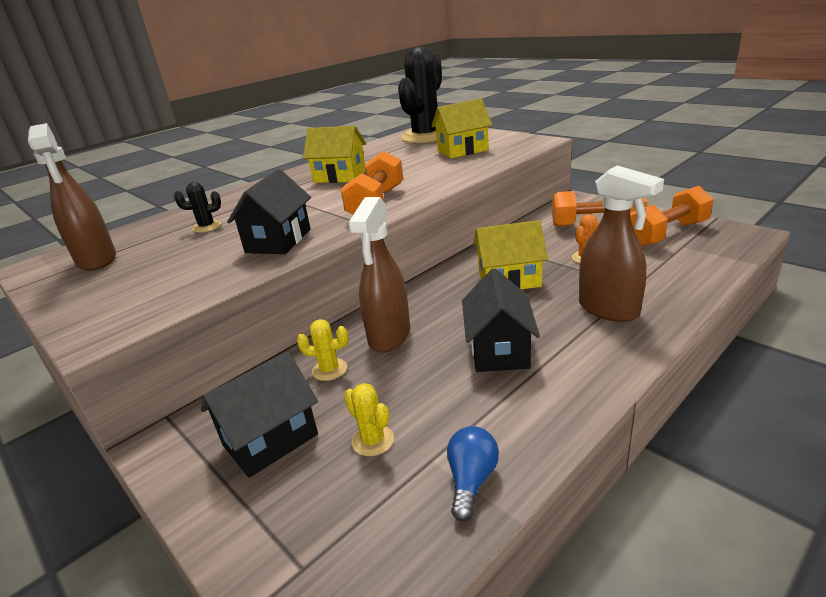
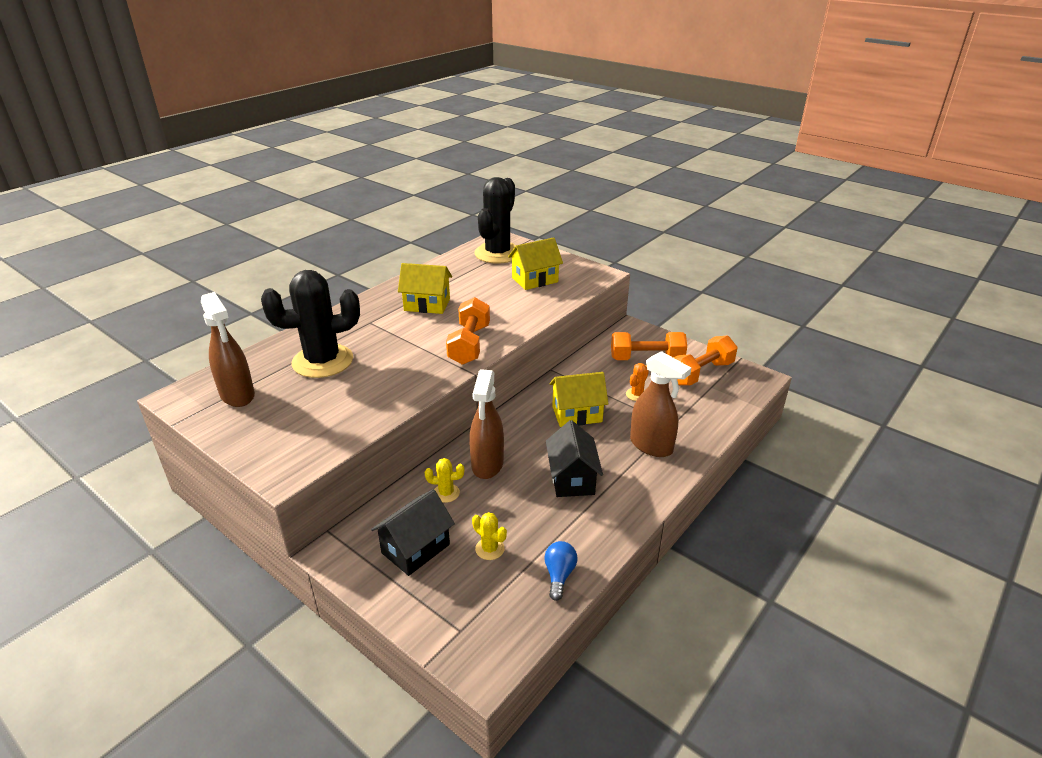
camera: 10 degrees left, 5 degrees up
(207, 227) = (323, 361): black cactus -> black cactus, size x2.49
(278, 241) = (395, 383): black house -> none

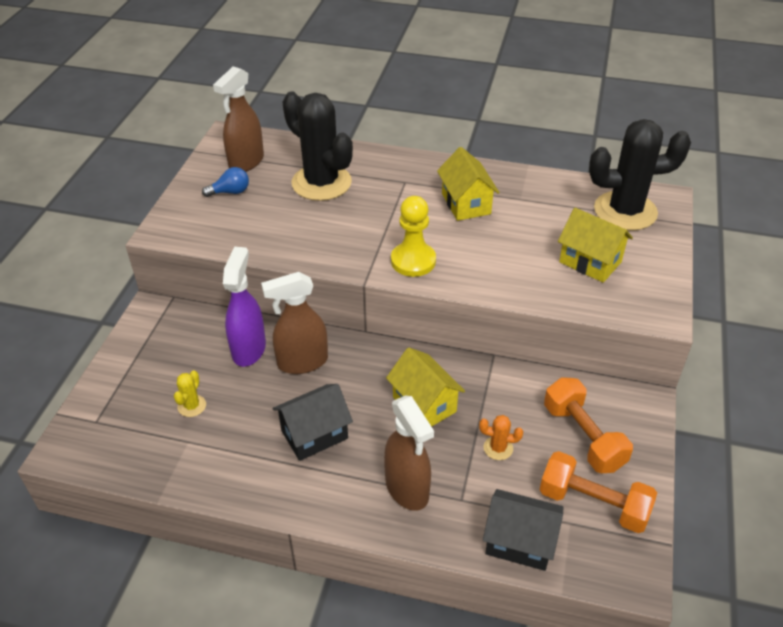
camera: 65 degrees right, 10 degrees up
(415, 549) = (173, 357): black house -> black house (519, 542)
(446, 493) = (249, 349): yellow cactus -> purple spray bottle
(469, 344) = (413, 261): orange dumbbell -> yellow pawn
(559, 575) = (178, 467): blue light bulb -> blue light bulb (230, 192)
(651, 446) = (407, 489): brown spray bottle -> brown spray bottle turned 45 degrees counterclockwise

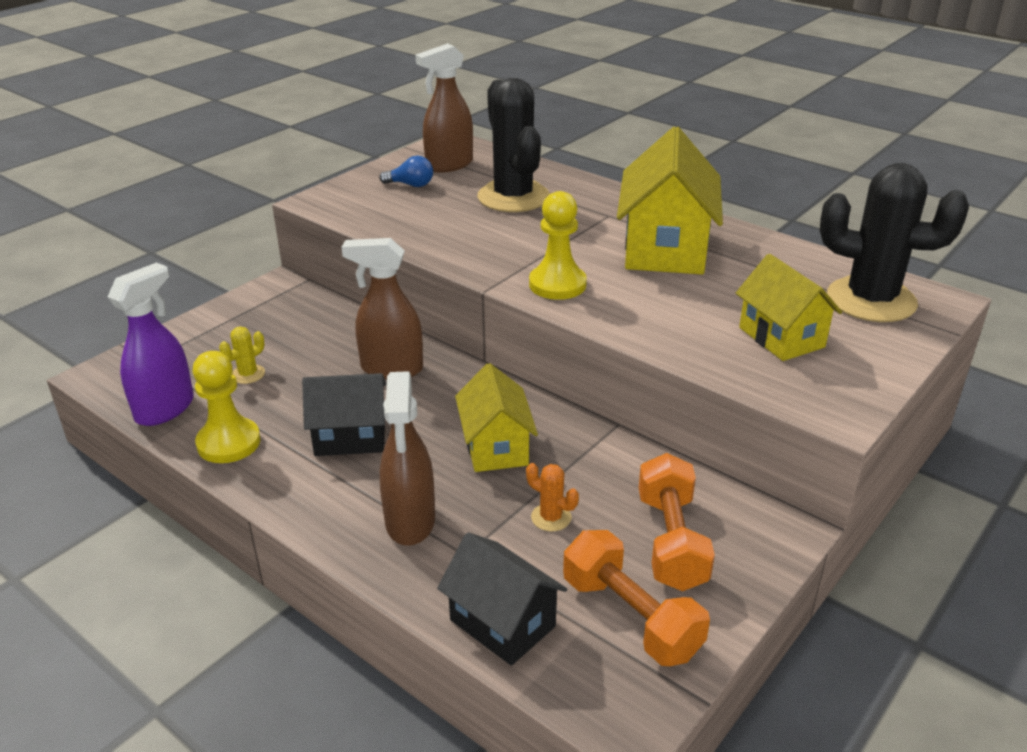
camera: 25 degrees right, 10 degrees down
(224, 474) = (228, 443): none -> yellow pawn
(249, 349) = (346, 342): purple spray bottle -> purple spray bottle (165, 409)
(466, 203) = (665, 249): yellow house -> yellow house, size x1.62

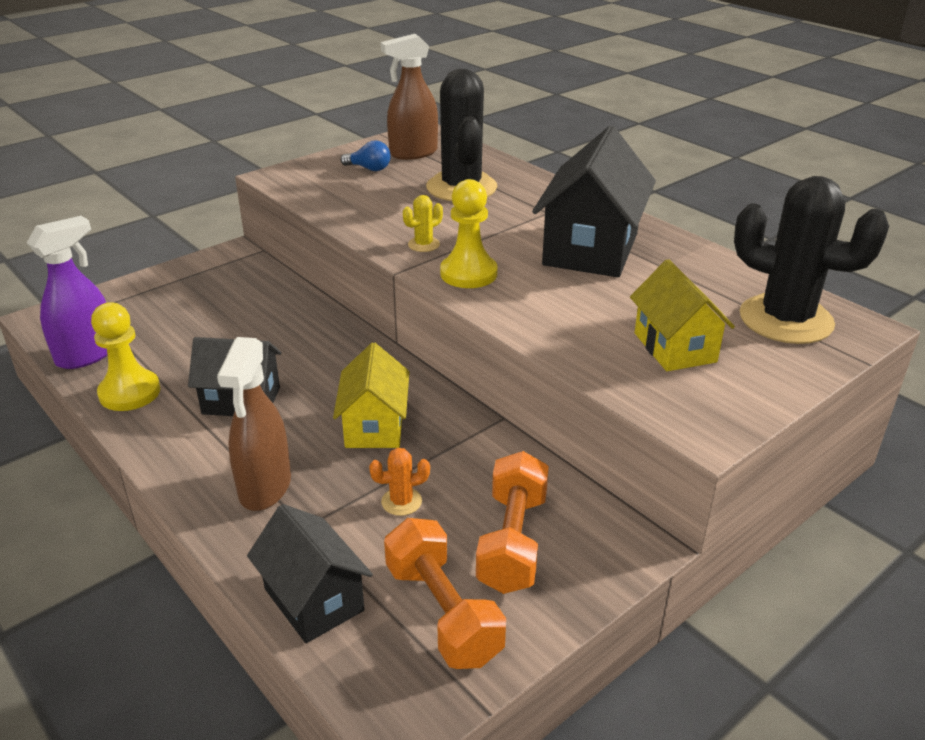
camera: 10 degrees right, 0 degrees up
(248, 374) = (172, 331): yellow cactus -> yellow cactus (423, 245)
(391, 369) = (305, 340): brown spray bottle -> none
(551, 517) = (401, 502): orange cactus -> orange cactus turned 60 degrees counterclockwise
(665, 249) = (590, 249): yellow house -> black house

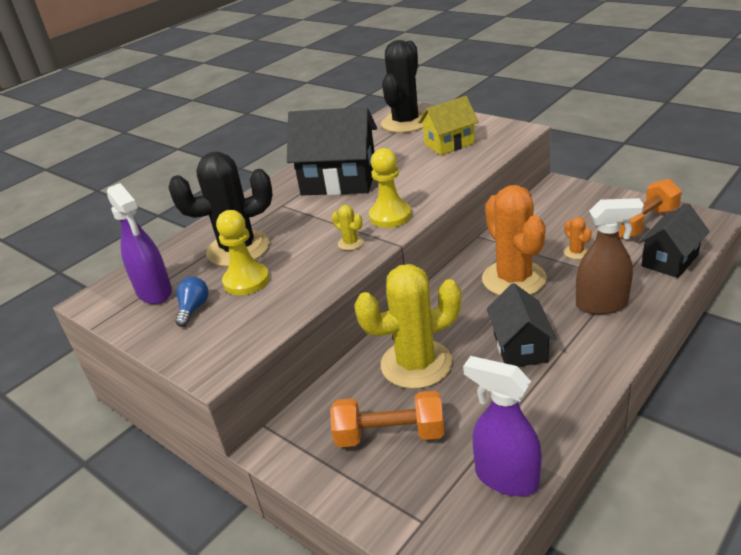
camera: 95 degrees left, 0 degrees up
(129, 392) = (545, 417): yellow pawn -> yellow pawn (246, 281)
(273, 330) = (416, 364): none -> yellow cactus
(374, 426) = (514, 279): yellow house -> orange cactus
(413, 153) = (154, 292): brown spray bottle -> purple spray bottle
(512, 541) = (580, 214): orange dumbbell -> orange dumbbell (390, 435)

